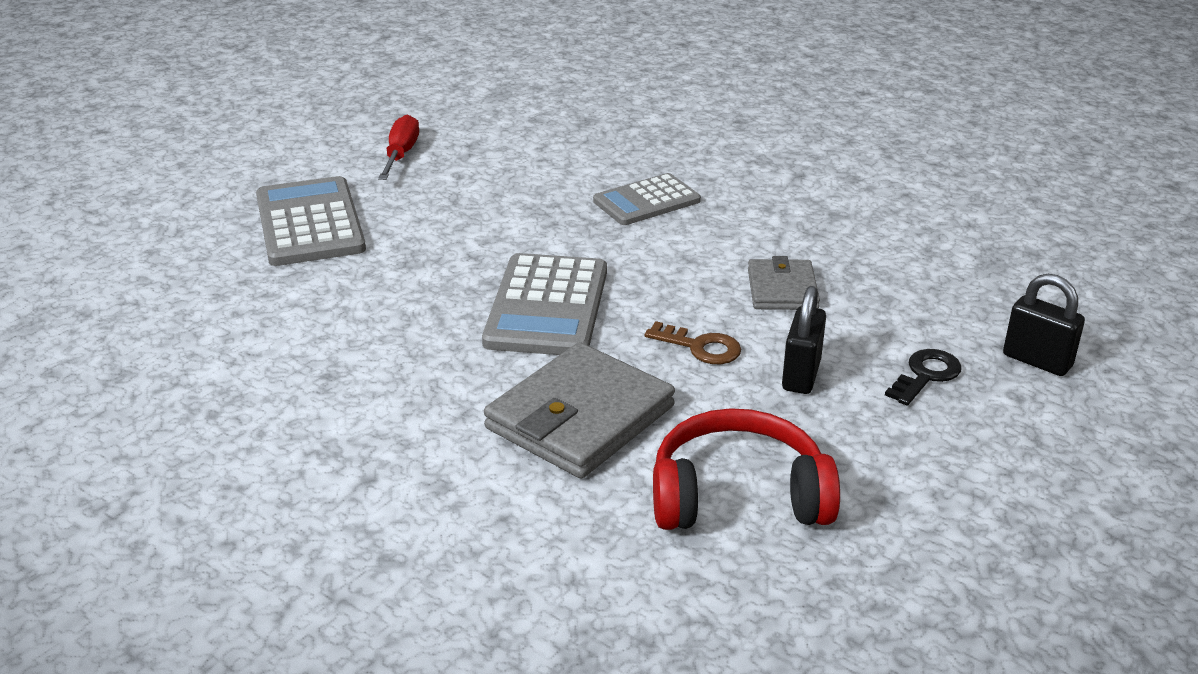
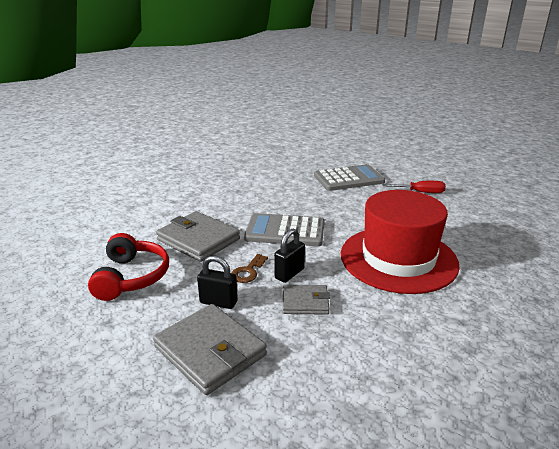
camera: 90 degrees right, 5 degrees down
(646, 201) = (398, 259): grey calculator -> red hat
(926, 375) = (210, 351): black key -> grey wallet
(1037, 361) = (217, 411): black padlock -> black padlock (289, 274)

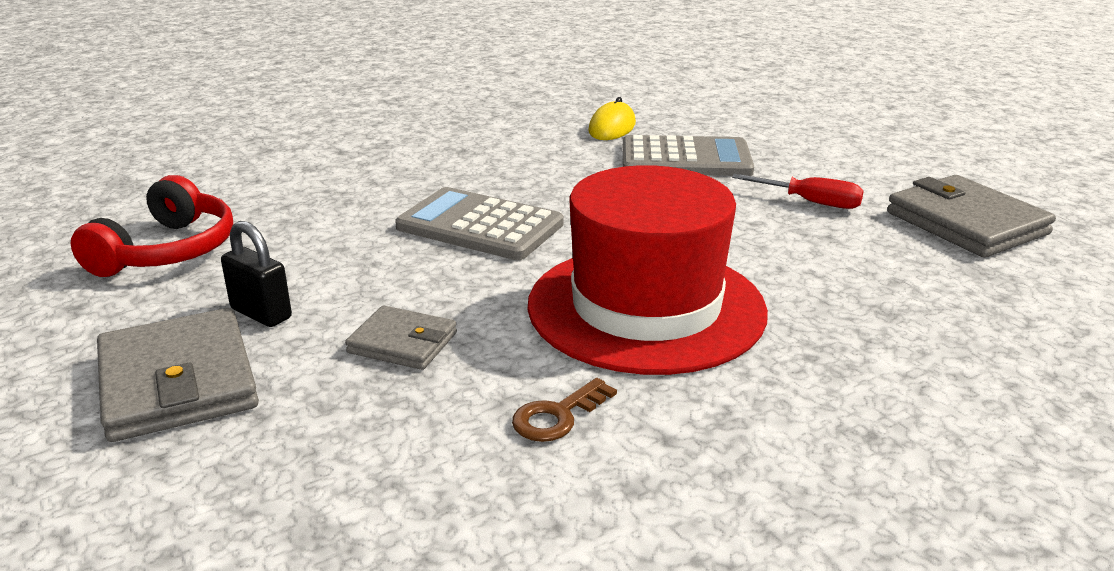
camera: 20 degrees right, 0 degrees up
(198, 240) = (321, 215): grey wallet -> grey wallet (966, 223)
(248, 271) = (354, 277): brown key -> brown key (557, 416)
(289, 274) = (420, 294): black padlock -> none
(300, 167) = (612, 127): none -> yellow mouse

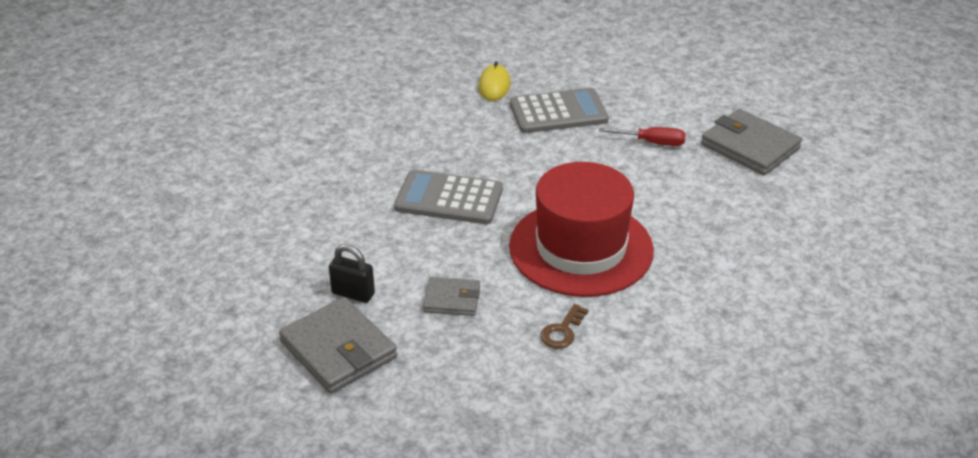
camera: 15 degrees left, 10 degrees up
(167, 251) = (254, 255): red headphones -> none

